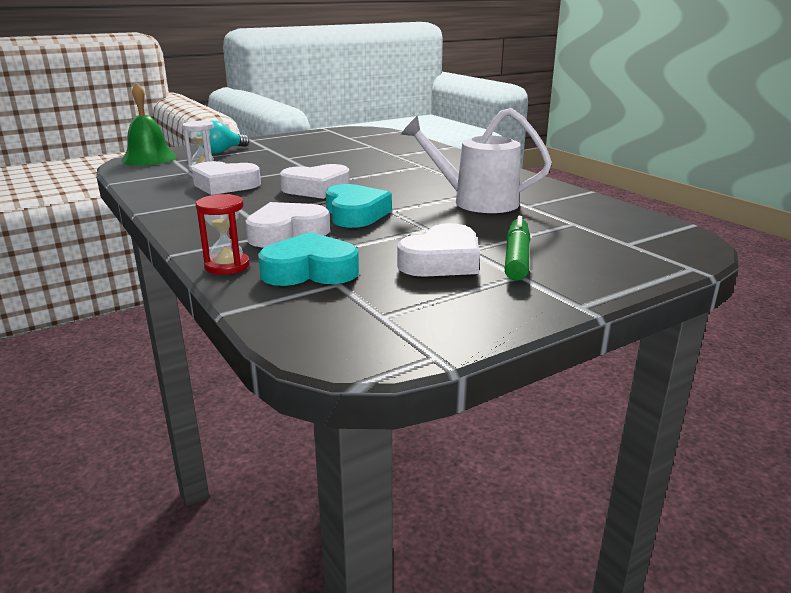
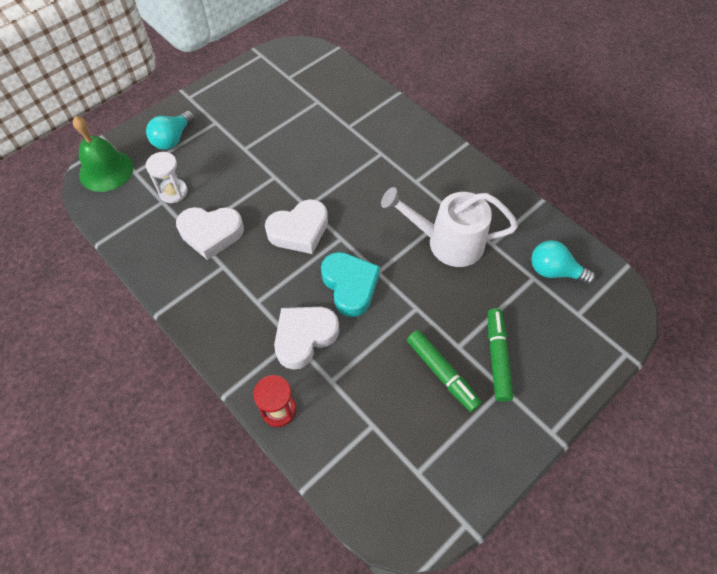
camera: 10 degrees left, 35 degrees up
(310, 271) = (346, 408): turquoise heart -> none
(442, 261) = (442, 373): white heart -> green marker
(600, 221) = (554, 271): none -> turquoise light bulb

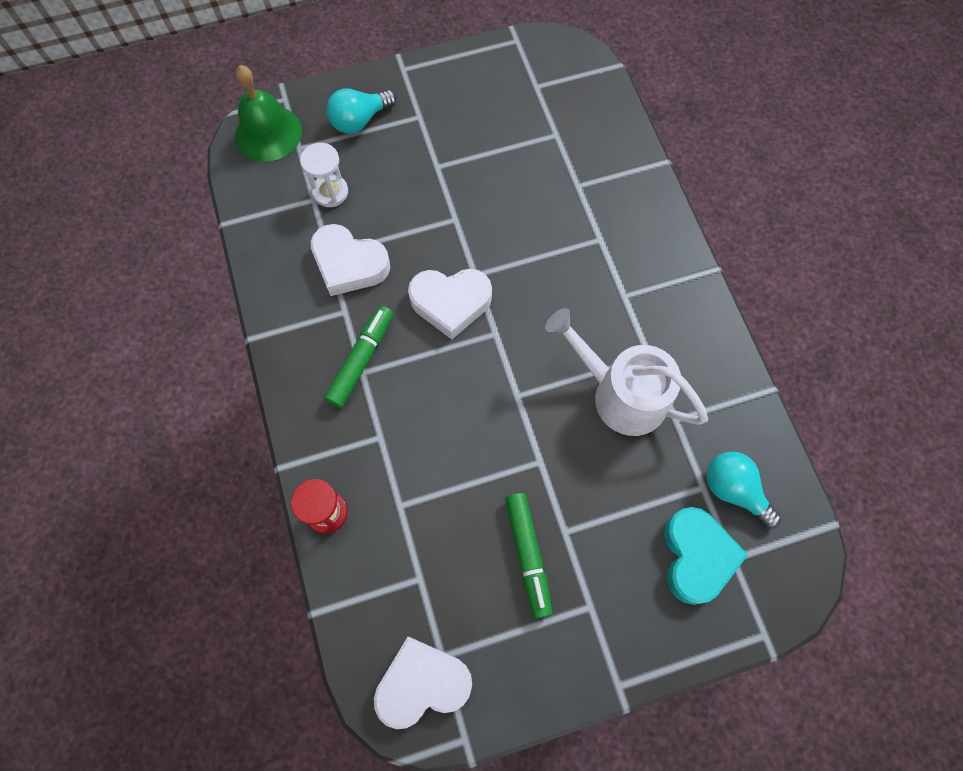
camera: 25 degrees right, 10 degrees up
(304, 337) = (394, 440): white heart -> white heart (422, 683)
(350, 286) = (476, 399): turquoise heart -> turquoise heart (696, 556)
(497, 357) = (603, 566): green marker -> green marker (361, 360)

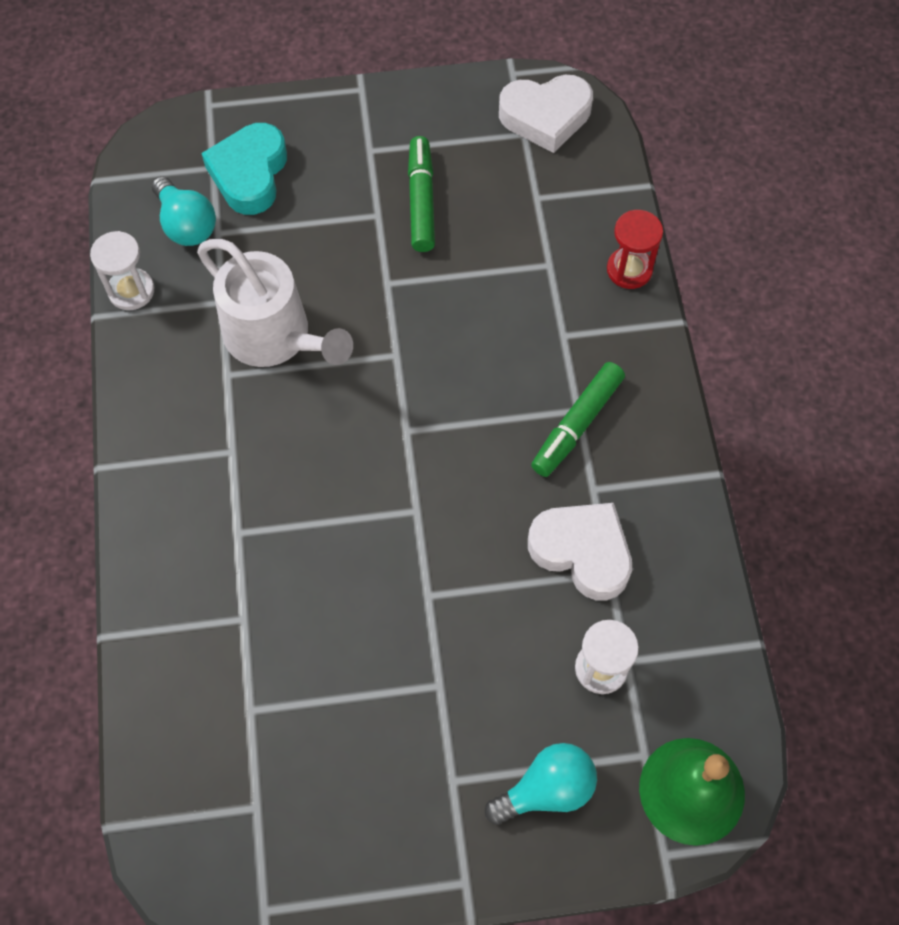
camera: 170 degrees left, 5 degrees down
(450, 303) = (455, 477): white heart -> none
(755, 416) = (131, 291): none -> white hourglass

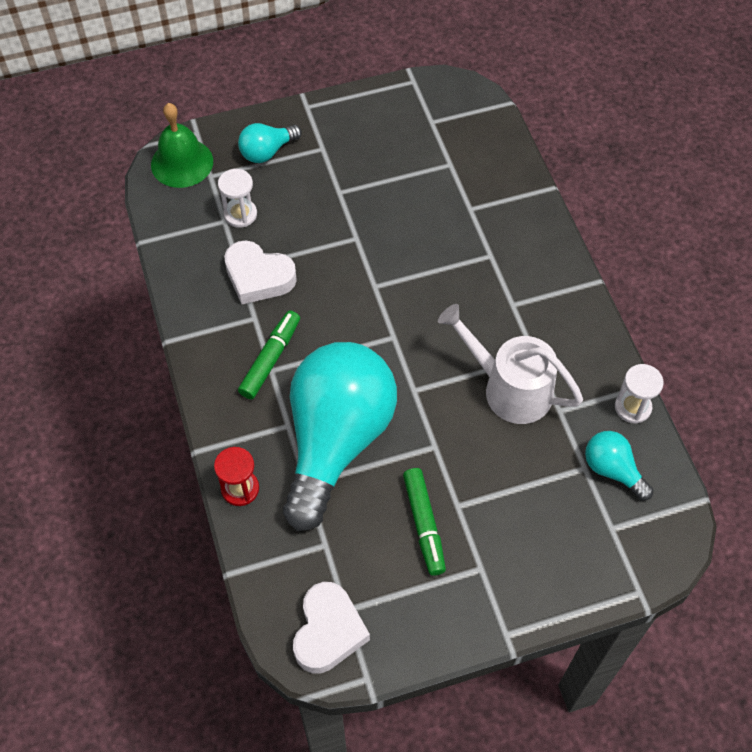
camera: 170 degrees right, 5 degrees down
(249, 174) = (577, 526): turquoise heart -> none
(506, 307) = (336, 440): none -> turquoise light bulb
(545, 117) = (328, 631): white heart -> white heart turned 120 degrees clockwise

